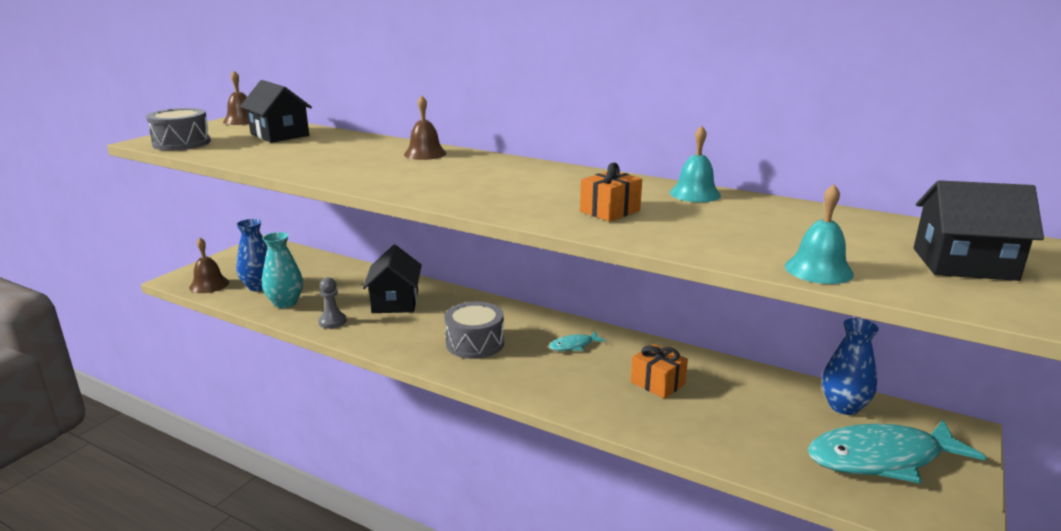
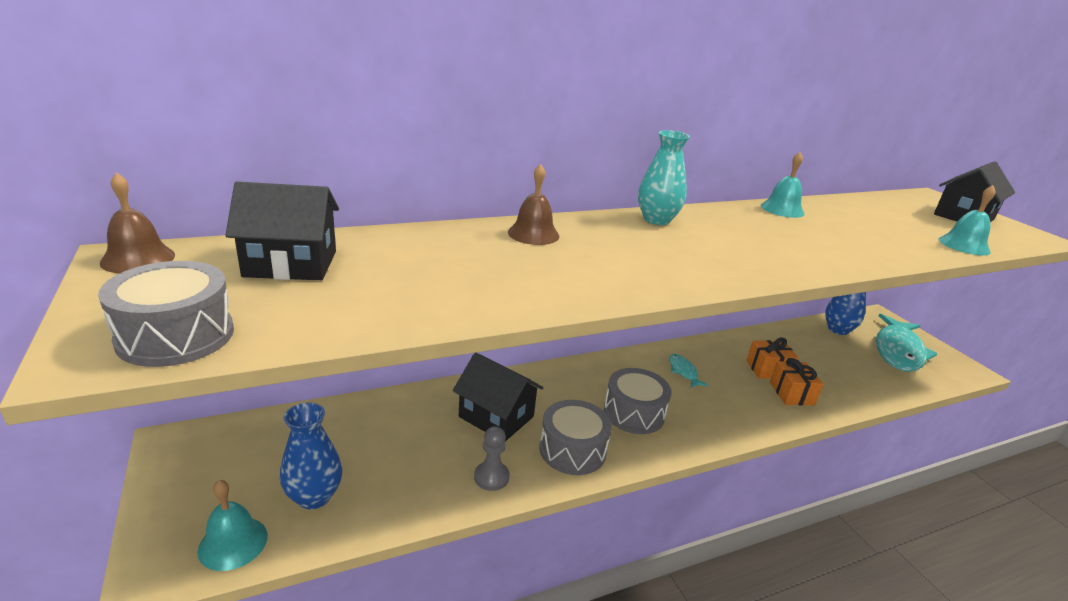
camera: 55 degrees left, 5 degrees up
(209, 285) = (233, 543): brown bell -> turquoise bell
(285, 303) = (395, 493): turquoise vase -> turquoise vase (656, 220)
(395, 336) = (572, 450): none -> grey drum
(574, 345) = (683, 371): turquoise fish -> turquoise fish turned 150 degrees clockwise
(610, 211) = (802, 243): orange gift -> orange gift (791, 393)

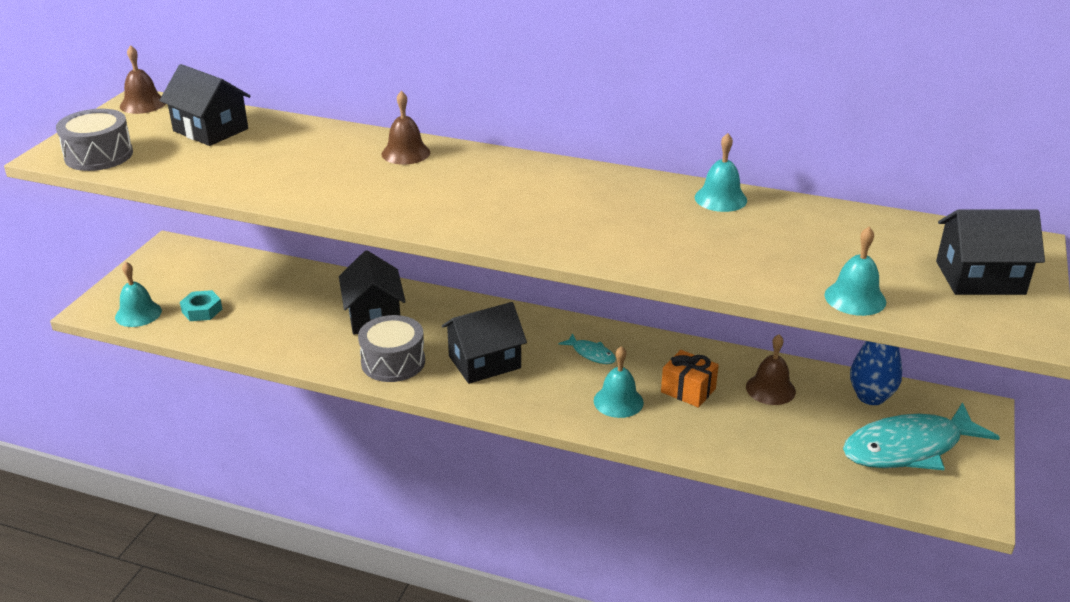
camera: 45 degrees right, 5 degrees up
(314, 496) = (202, 310): blue vase -> turquoise nut
(491, 477) = (313, 350): grey pawn -> none
(634, 413) = (484, 362): grey drum -> black house
(656, 220) = (544, 171): turquoise vase -> none
(683, 371) = (591, 354): turquoise fish -> turquoise fish turned 105 degrees clockwise
(751, 398) = (618, 401): none -> turquoise bell
(791, 393) = (670, 418): orange gift -> none
(798, 348) = (770, 389): none -> brown bell

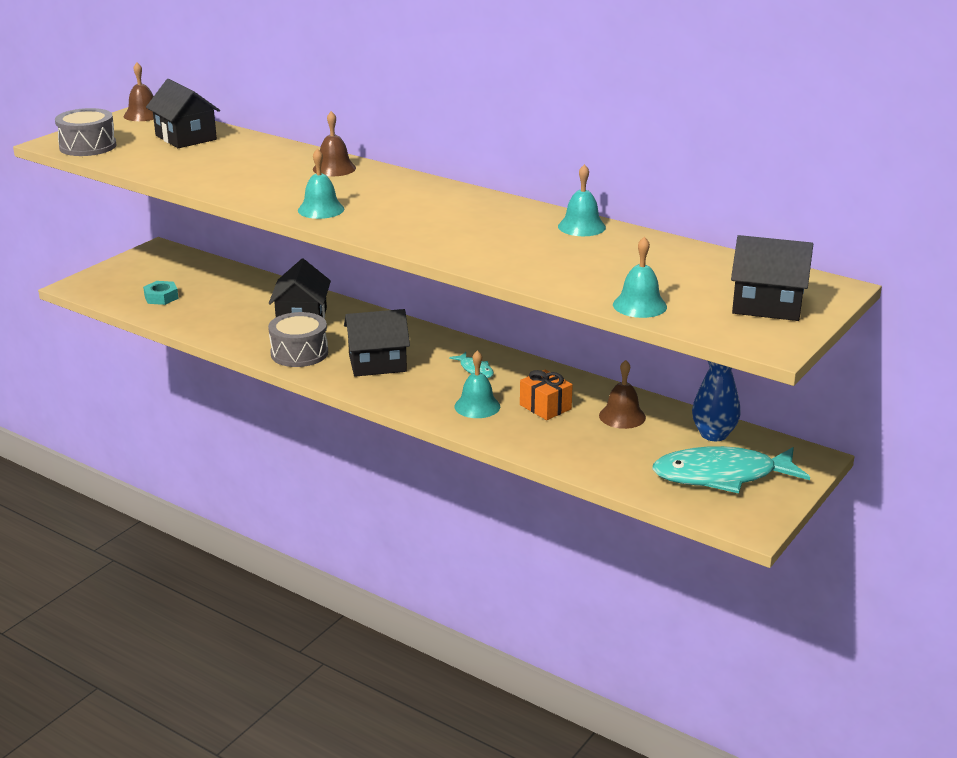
camera: 15 degrees right, 5 degrees down
(138, 314) = (109, 293): turquoise bell -> turquoise bell (321, 209)

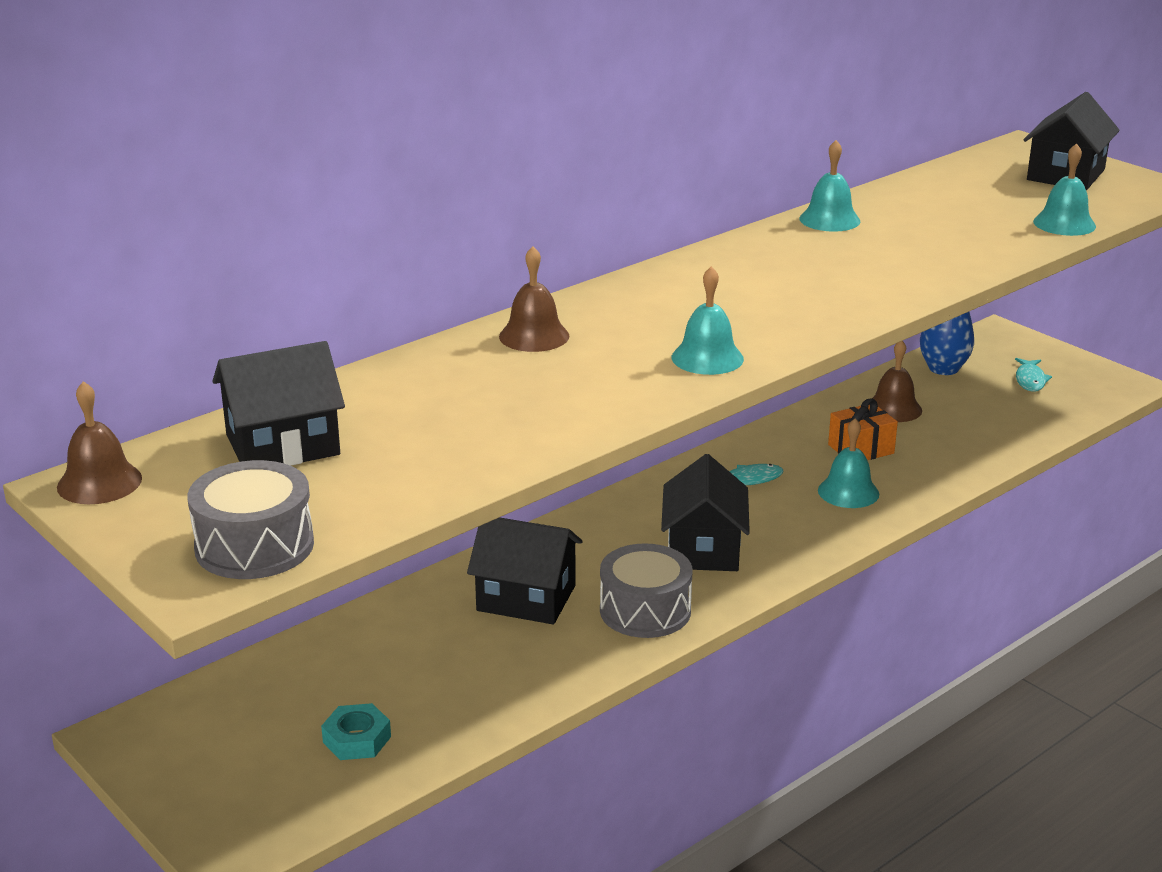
camera: 75 degrees left, 0 degrees up
(722, 476) = (1030, 380): turquoise fish -> turquoise fish, size x0.43

